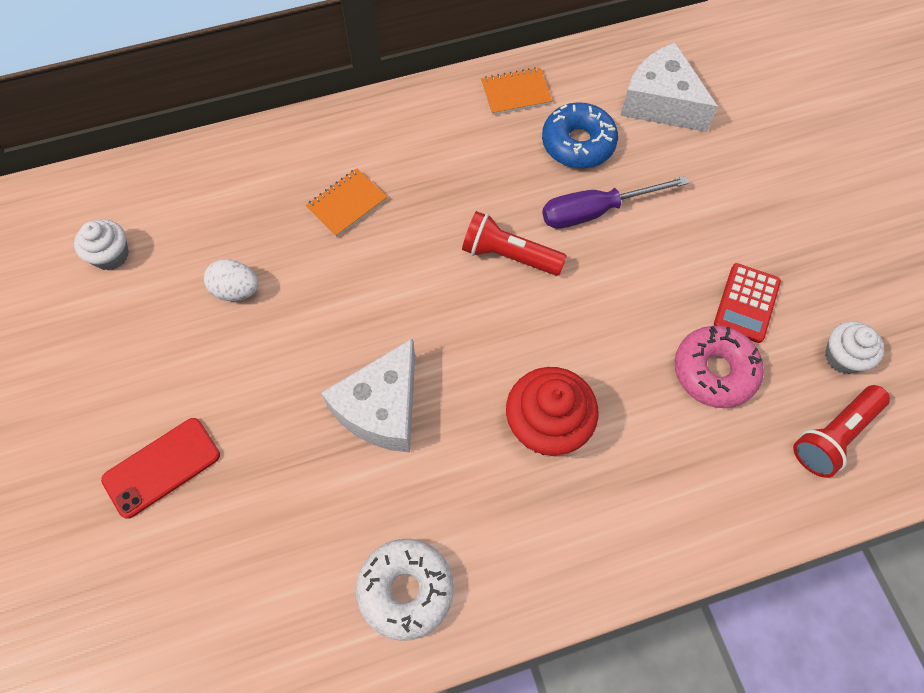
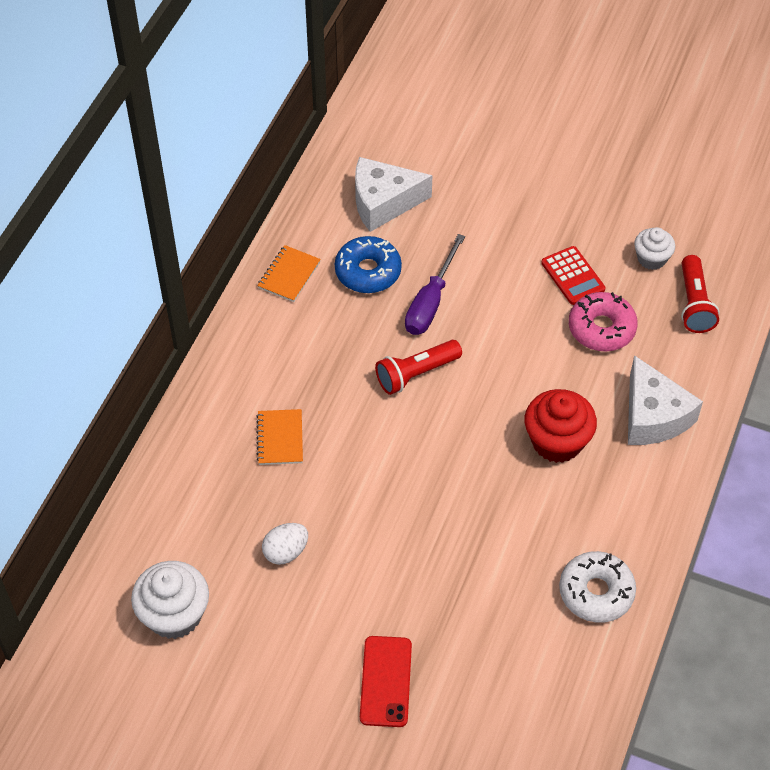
camera: 50 degrees left, 10 degrees down
(111, 255) = (174, 615): white cupcake -> white cupcake, size x1.63
(381, 408) = (461, 524): white cheese -> white cheese (653, 416)

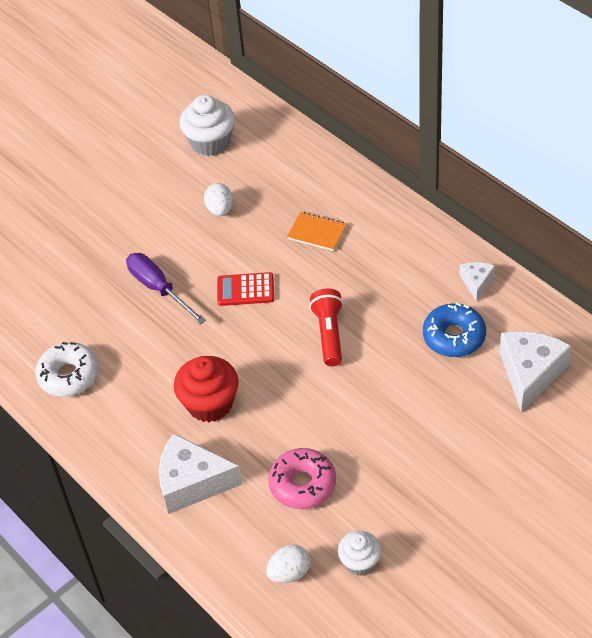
camera: 120 degrees right, 5 degrees down
(289, 275) = (476, 283): orange notebook -> white cheese
(385, 681) = (89, 233): red phone -> none
(430, 302) = (398, 369): purple screwdriver -> purple screwdriver (158, 288)
(573, 276) = (372, 487): red calculator -> red calculator (245, 290)
(694, 304) = (289, 573): red flashlight -> white egg

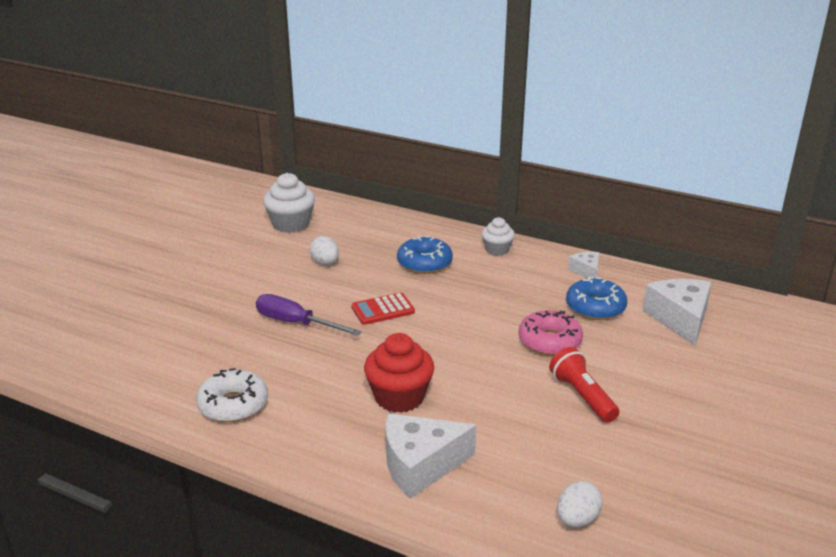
camera: 25 degrees left, 20 degrees down
(302, 484) = (537, 440): pink donut -> pink donut (549, 341)
(317, 233) = (424, 263): orange notebook -> blue donut
(329, 334) = (482, 325): red flashlight -> red flashlight (582, 396)
(360, 562) = (642, 491): white cupcake -> white cupcake (497, 249)

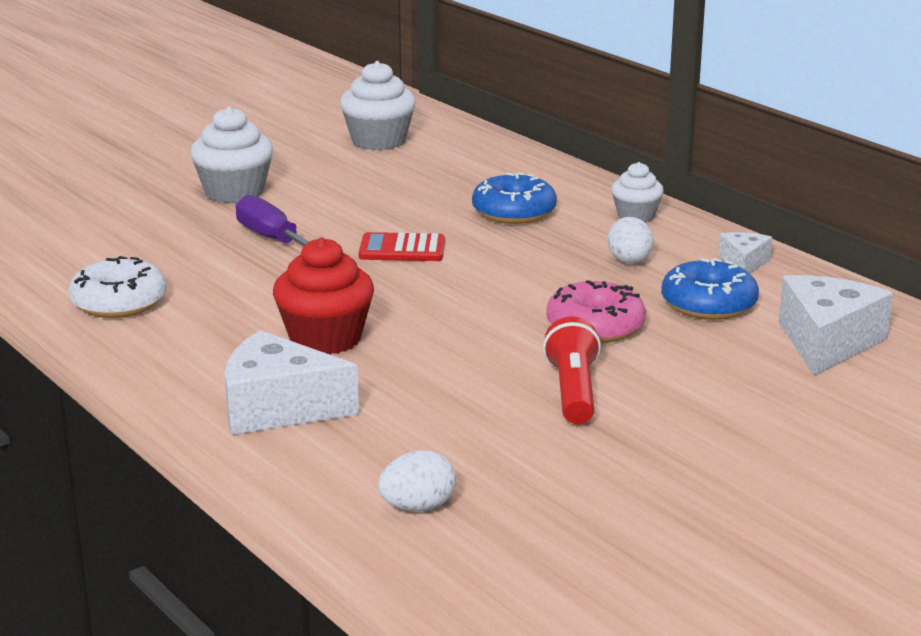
camera: 25 degrees right, 5 degrees down
(231, 288) = (234, 192): none -> white cupcake
(325, 263) = (380, 188): white egg -> white egg (629, 261)

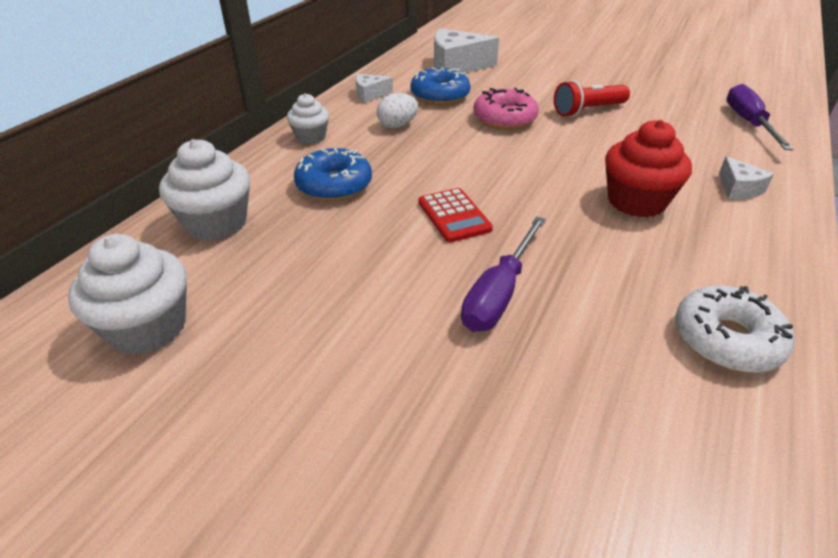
camera: 115 degrees left, 15 degrees up
(234, 192) = (389, 389): white cupcake -> white cupcake (216, 223)
(278, 408) = (738, 189): white cheese -> white cheese, size x0.53
(418, 507) = (748, 123): white egg -> purple screwdriver

